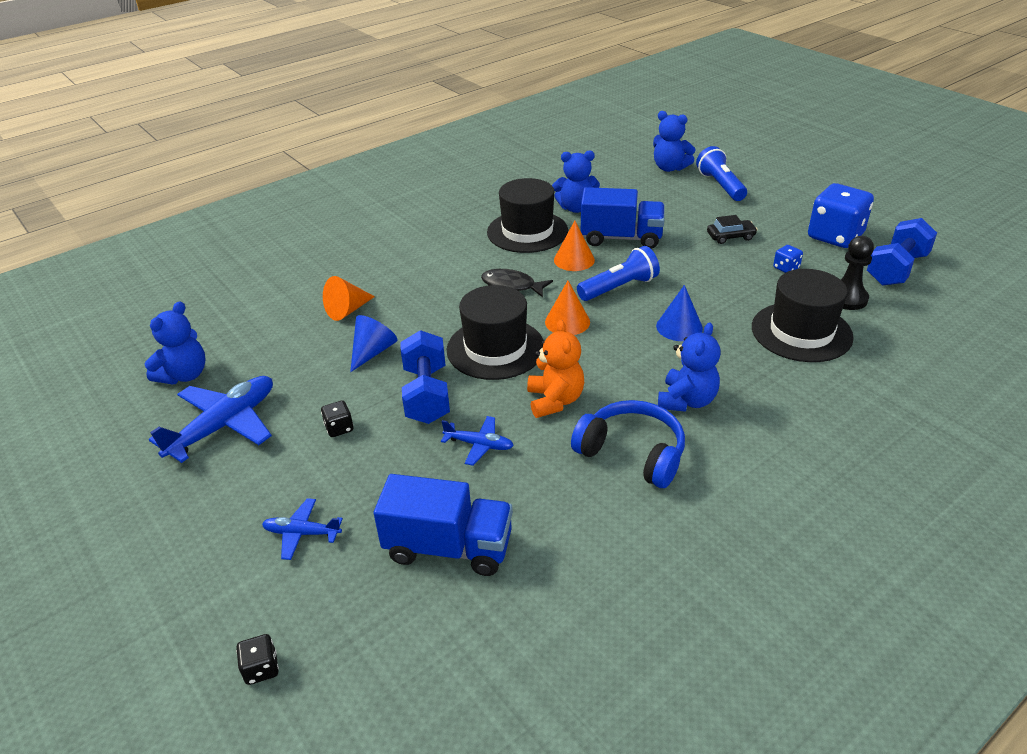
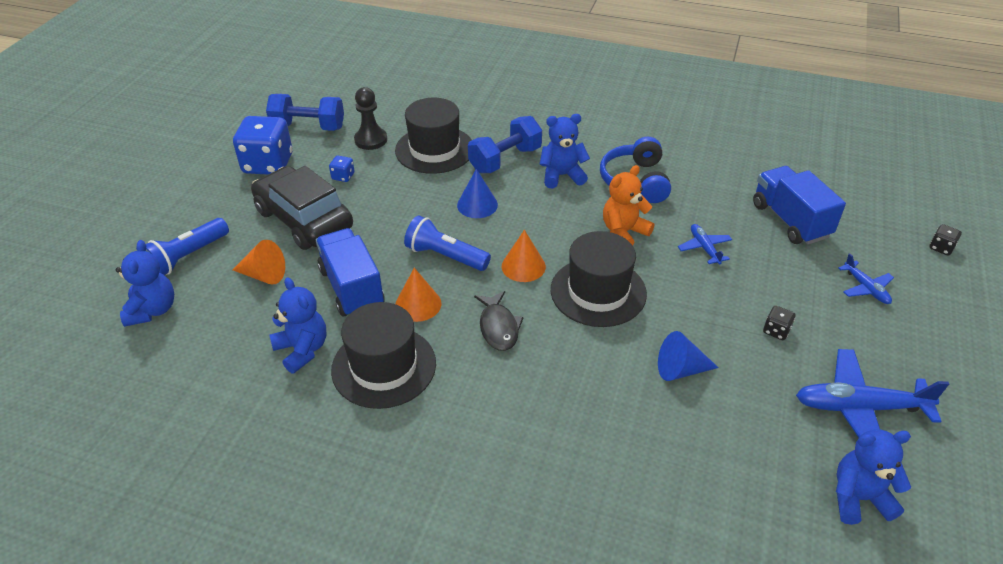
camera: 125 degrees left, 5 degrees up
(347, 310) = (646, 433): orange cone -> orange cone (263, 275)
(426, 394) = (690, 302): blue dumbbell -> blue dumbbell (505, 160)
(730, 237) = (304, 219): black car -> black car, size x2.34

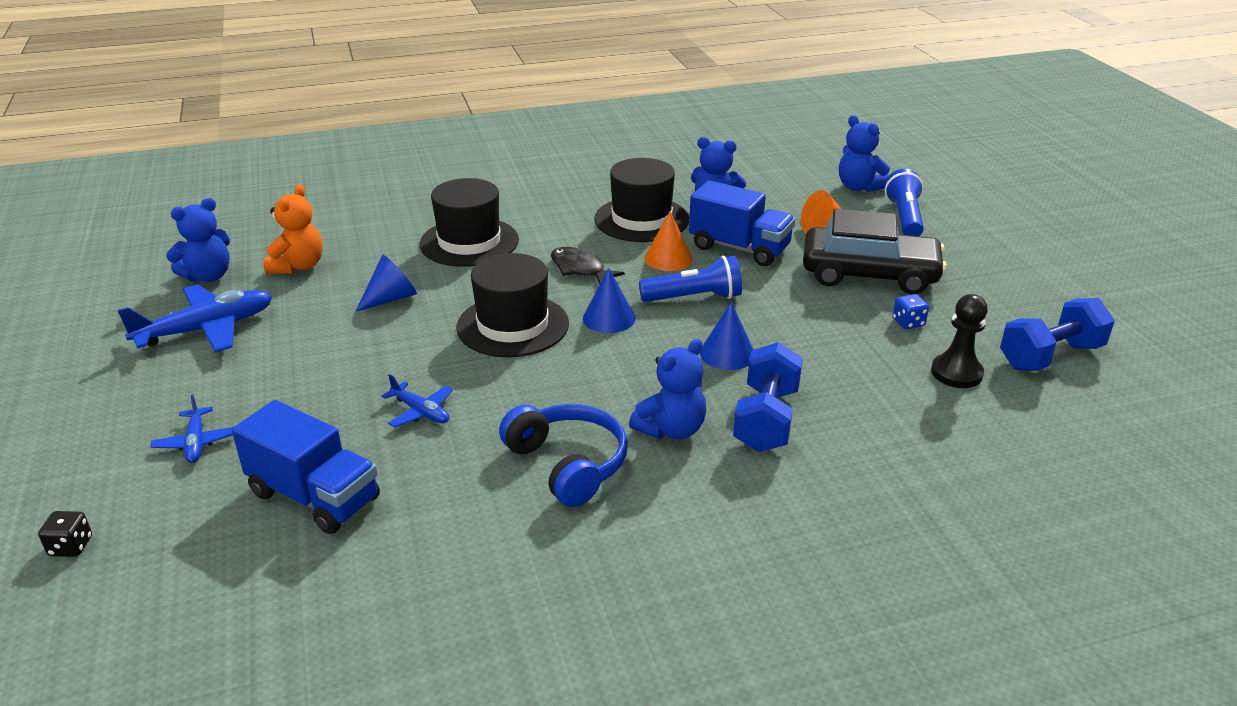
camera: 145 degrees right, 10 degrees down
(268, 164) = (1001, 302): blue dice -> none
(434, 149) = (867, 394): black hat -> black hat (469, 242)
(523, 266) = (609, 318): orange cone -> blue cone
(624, 232) = (531, 391): orange teddy bear -> orange teddy bear (298, 266)
(776, 331) = (304, 360): black dice -> none
(866, 288) = (196, 443): blue plane -> blue plane turned 135 degrees counterclockwise

